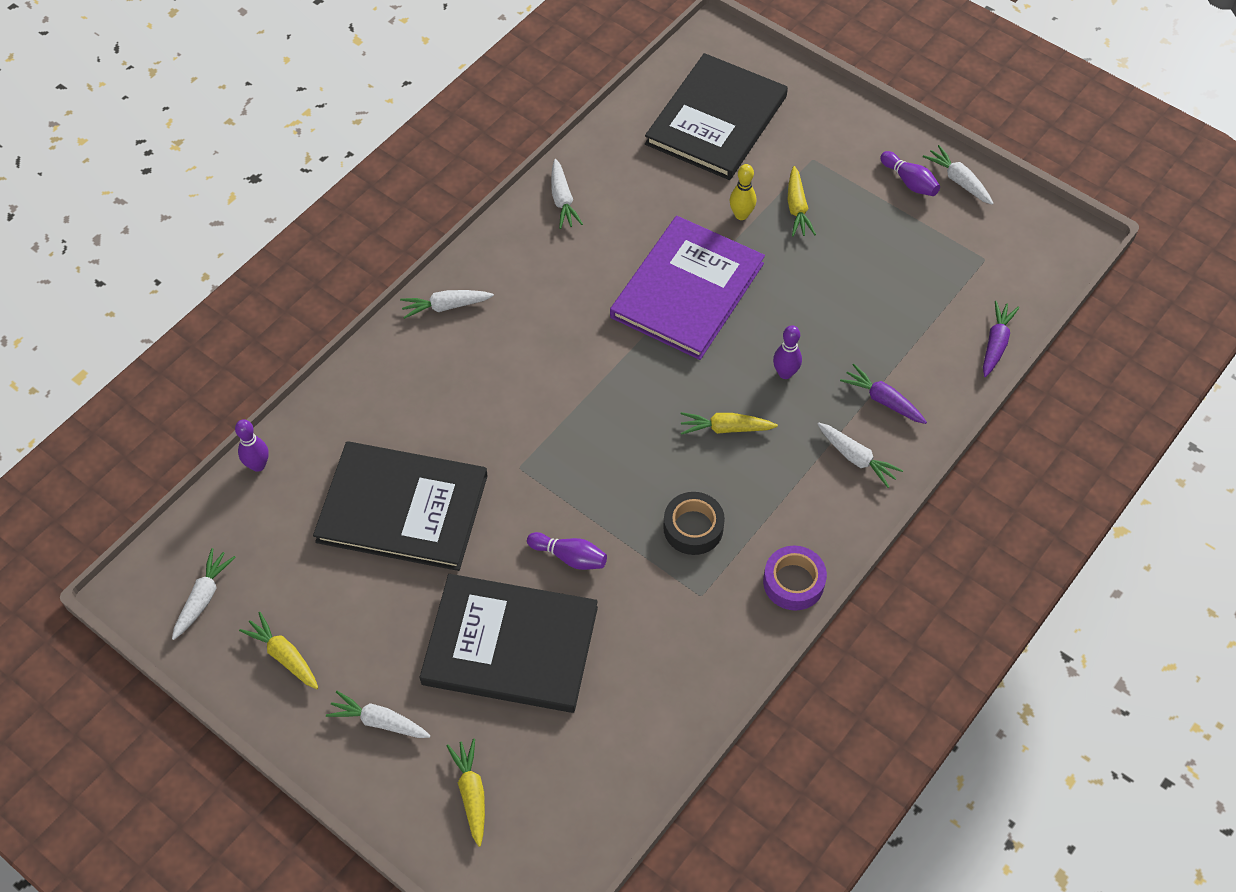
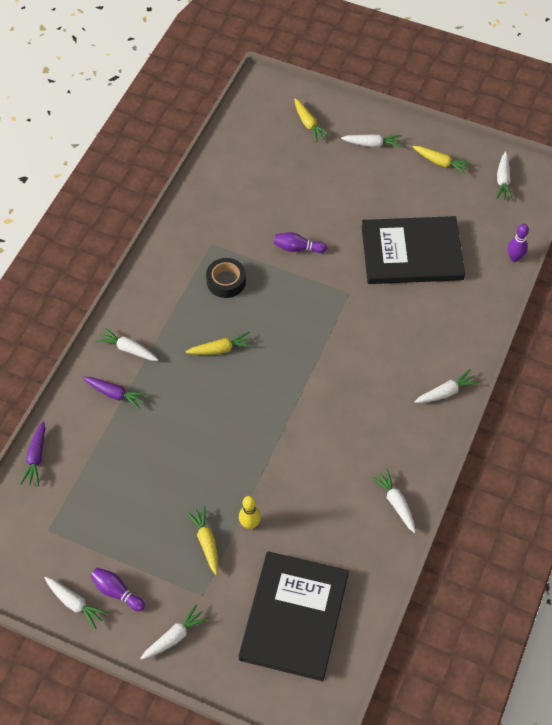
camera: 165 degrees right, 0 degrees up
(510, 645) = (315, 194): black book -> none
(687, 290) = (275, 447): purple book -> none
(785, 373) = (188, 398): purple bowling pin -> none
(793, 582) = (156, 263): purple tape -> none
(851, 129) = (174, 637): none -> white carrot

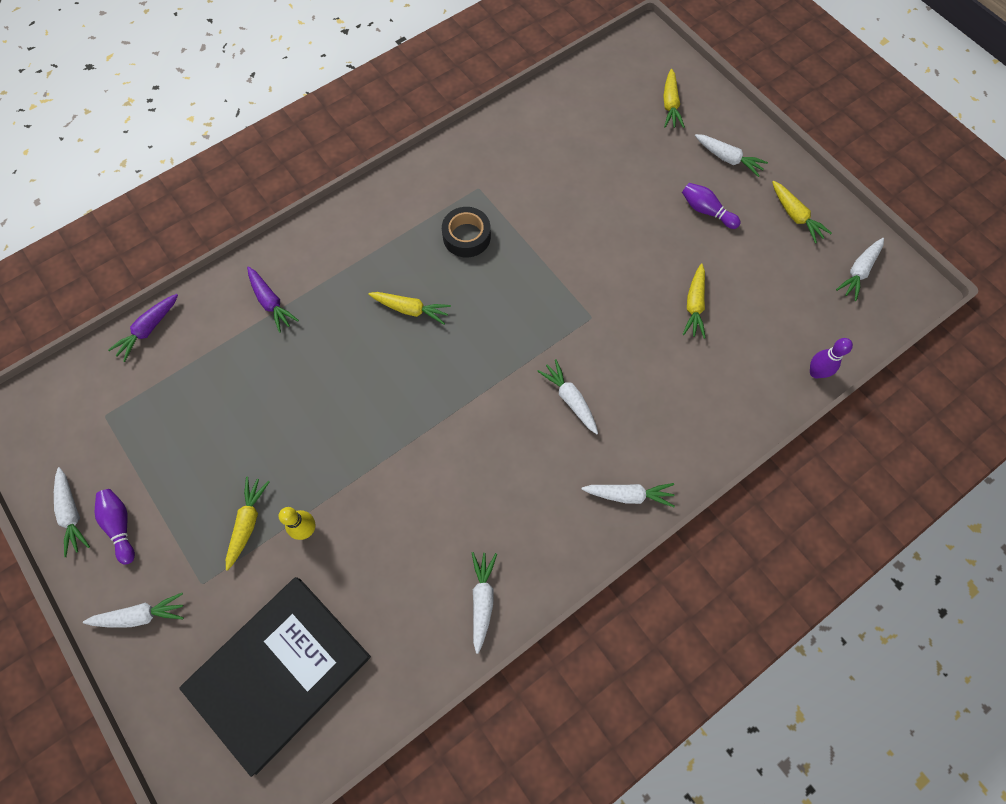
camera: 30 degrees right, 10 degrees up
(128, 349) = (317, 260): white carrot -> white carrot (570, 399)
(297, 248) = (568, 237): purple bowling pin -> purple bowling pin (706, 211)
(411, 253) = (694, 305): black book -> yellow carrot

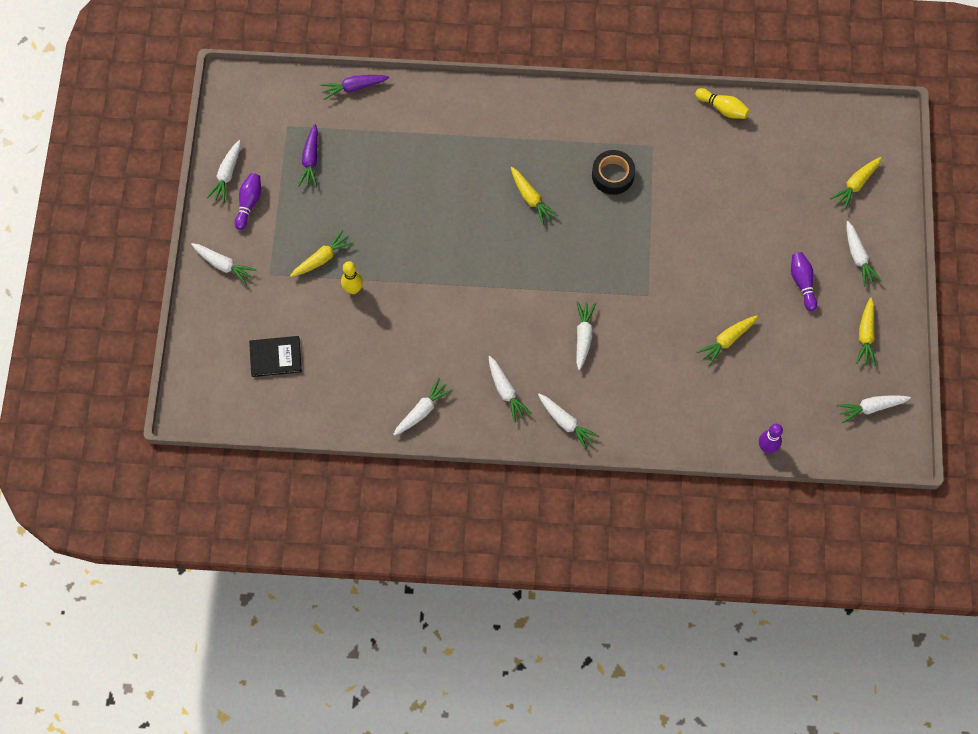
camera: 40 degrees right, 0 degrees up
(271, 302) = (444, 126): purple carrot -> purple carrot (310, 160)
(279, 672) = (275, 357): black book -> black book, size x0.46
(509, 118) = (722, 108): none -> yellow bowling pin
(546, 511) = (506, 391): none -> white carrot

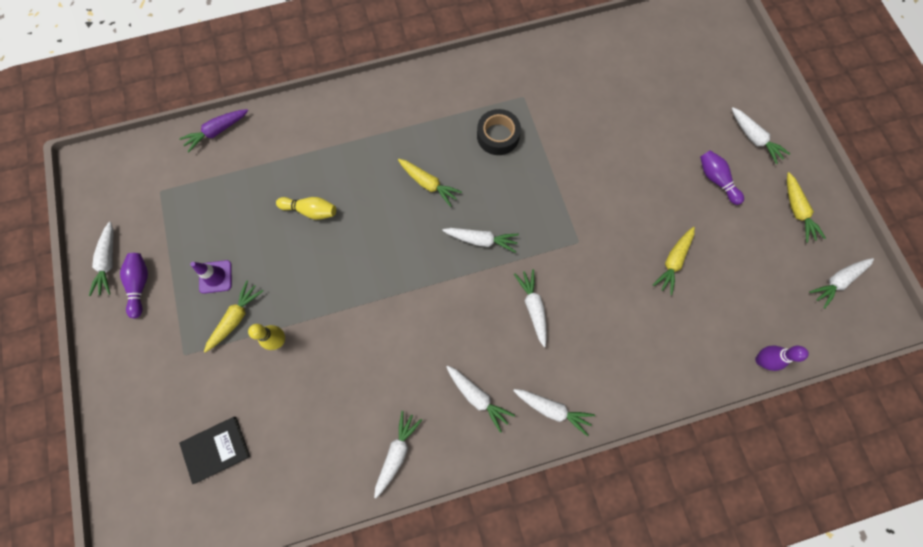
camera: 20 degrees left, 5 degrees up
(223, 265) = (130, 362): white carrot -> white carrot (481, 240)
(310, 160) = (194, 218): purple carrot -> none
(315, 218) = (215, 277): none -> purple traffic cone
(722, 108) = (572, 43): yellow bowling pin -> yellow bowling pin (310, 211)
(855, 184) = (719, 73): yellow carrot -> none

